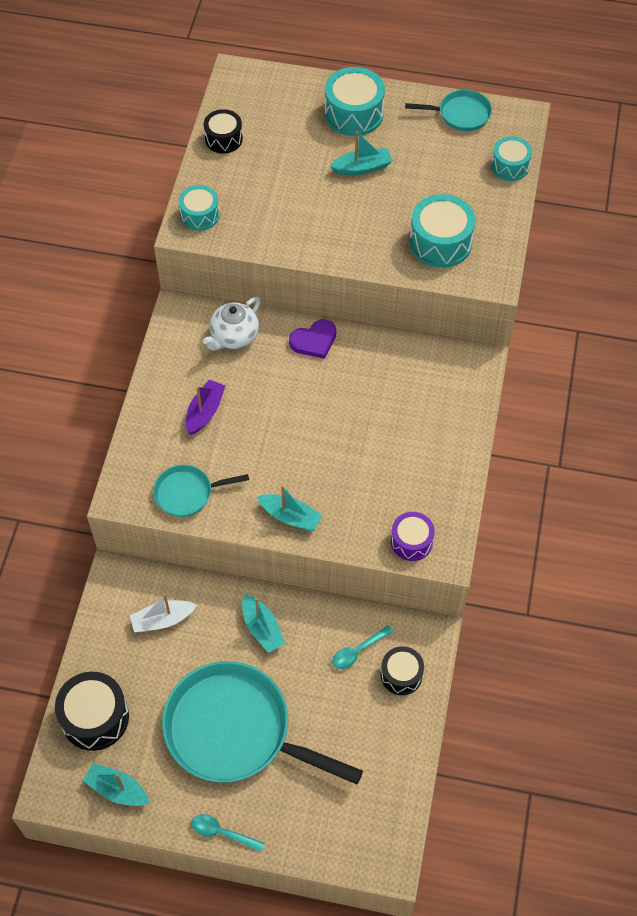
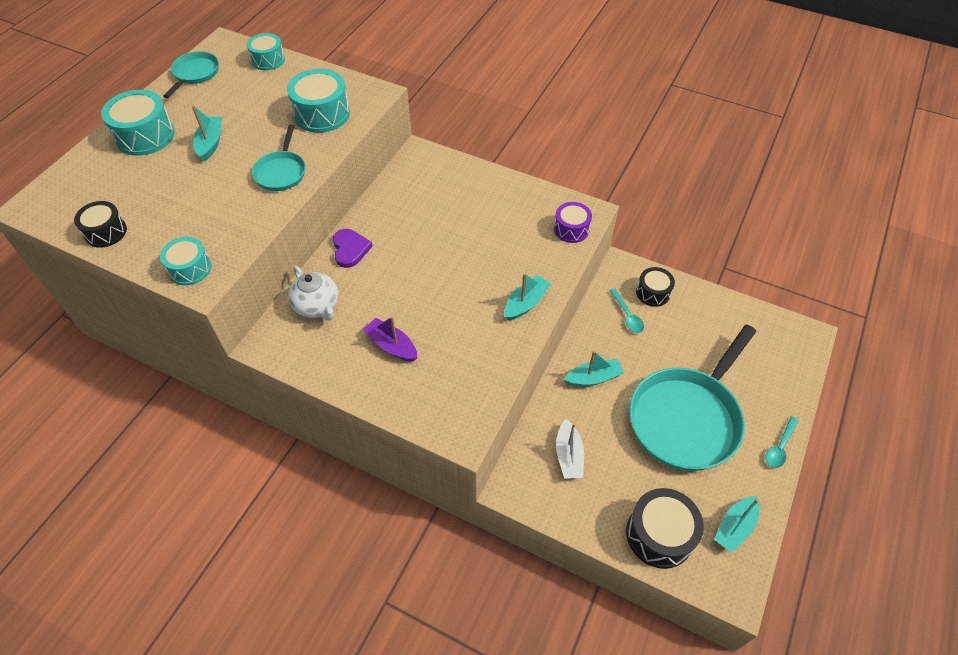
camera: 75 degrees left, 5 degrees down
(187, 493) = (477, 377): turquoise pan -> turquoise pan (281, 172)

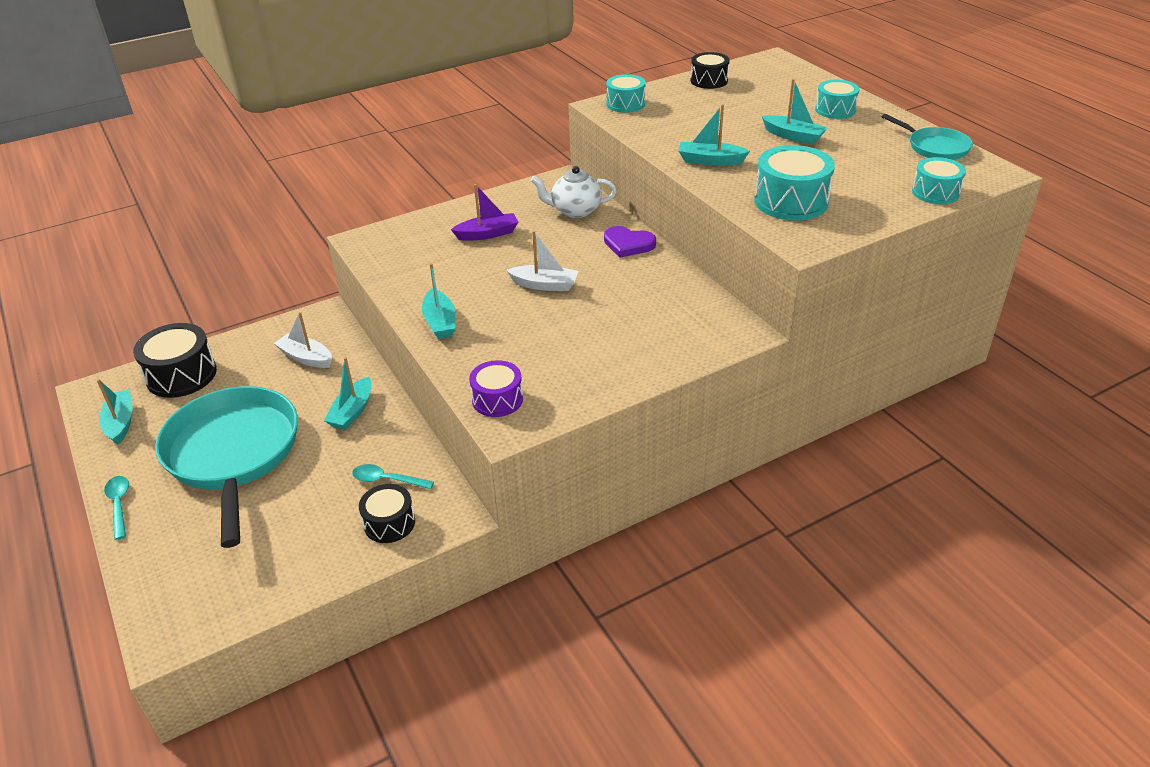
camera: 125 degrees right, 15 degrees down
(145, 136) = (835, 110): turquoise drum -> turquoise drum, size x0.63
(281, 172) = (710, 161): turquoise pan -> turquoise boat
(437, 270) = (544, 285): none -> white boat

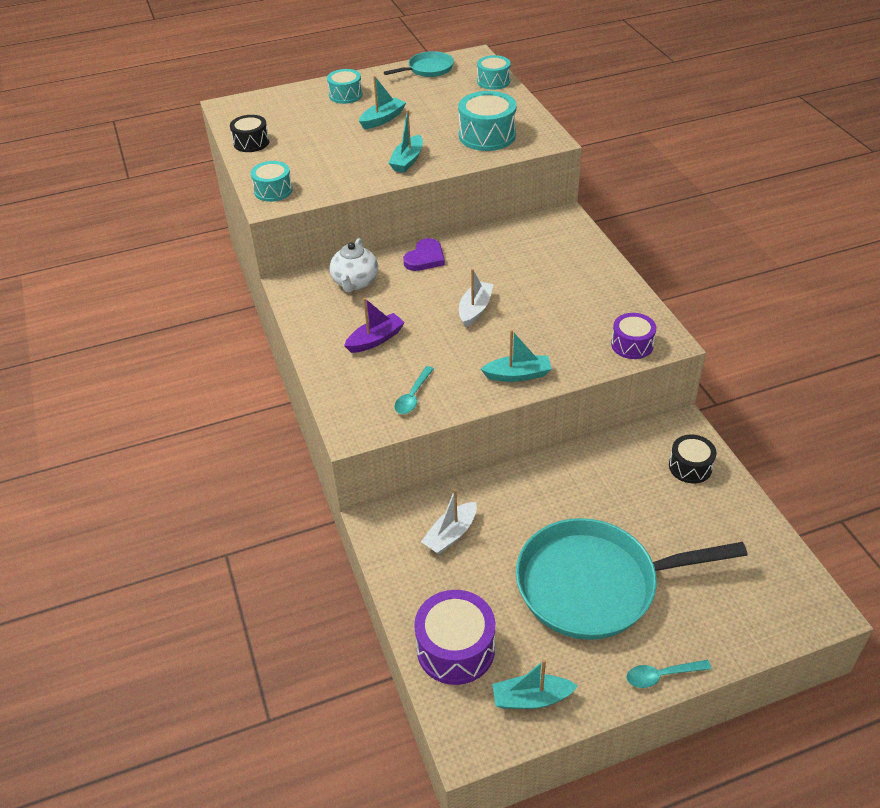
camera: 80 degrees left, 5 degrees up
(181, 375) = (455, 649): black drum -> purple drum
(352, 411) = (544, 494): turquoise boat -> none
(387, 480) = (639, 468): turquoise spoon -> turquoise spoon (413, 396)
(487, 234) = (375, 340): purple boat -> purple boat turned 60 degrees clockwise

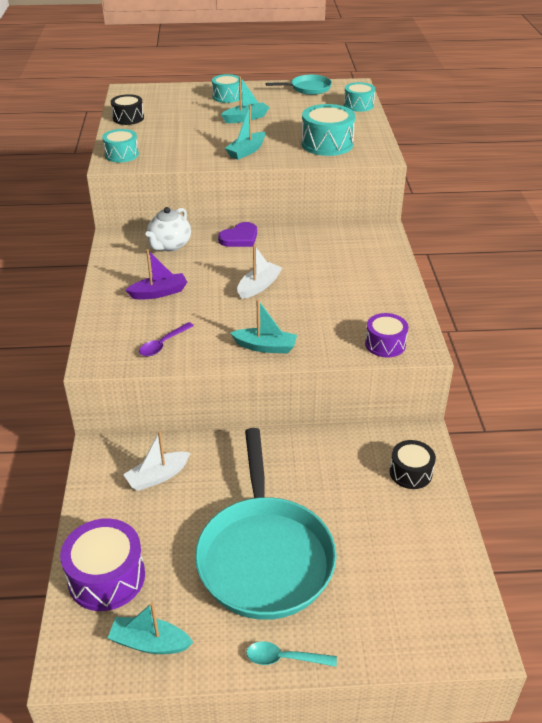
camera: 15 degrees right, 5 degrees down
(413, 396) = (163, 344): turquoise spoon -> purple spoon
(595, 585) = (264, 555): turquoise pan -> turquoise pan turned 105 degrees counterclockwise

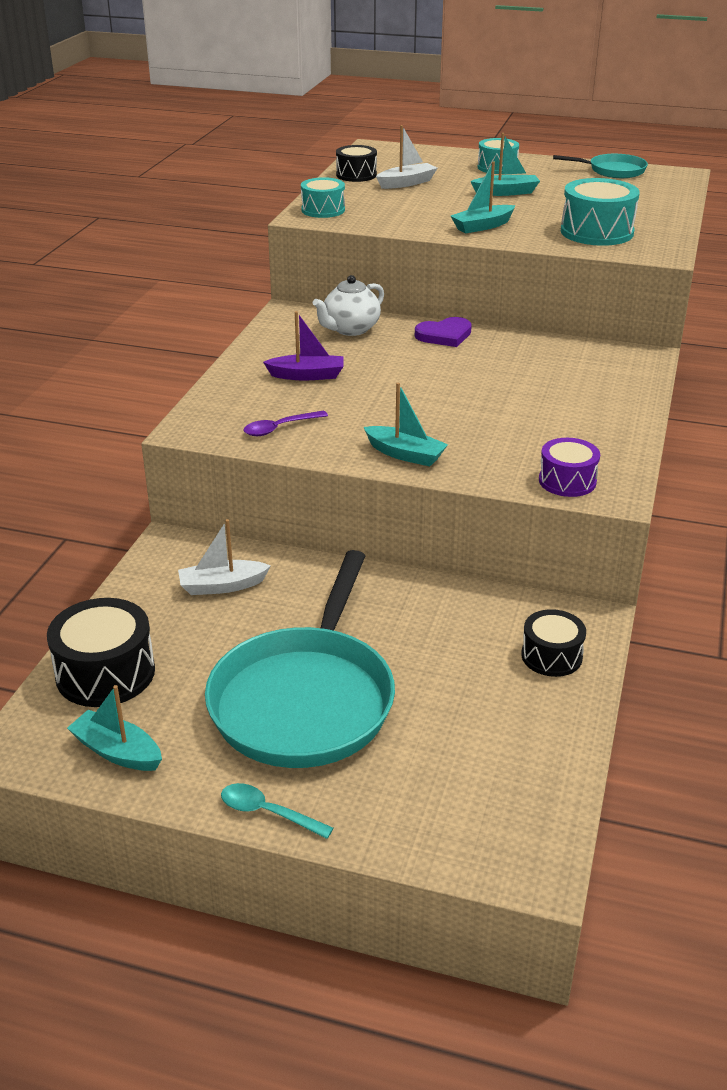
camera: 20 degrees right, 5 degrees down
(106, 577) = (105, 673): purple drum -> black drum
(258, 286) = (437, 390): white boat -> white boat (406, 183)
(358, 105) = (671, 196): turquoise drum -> none

